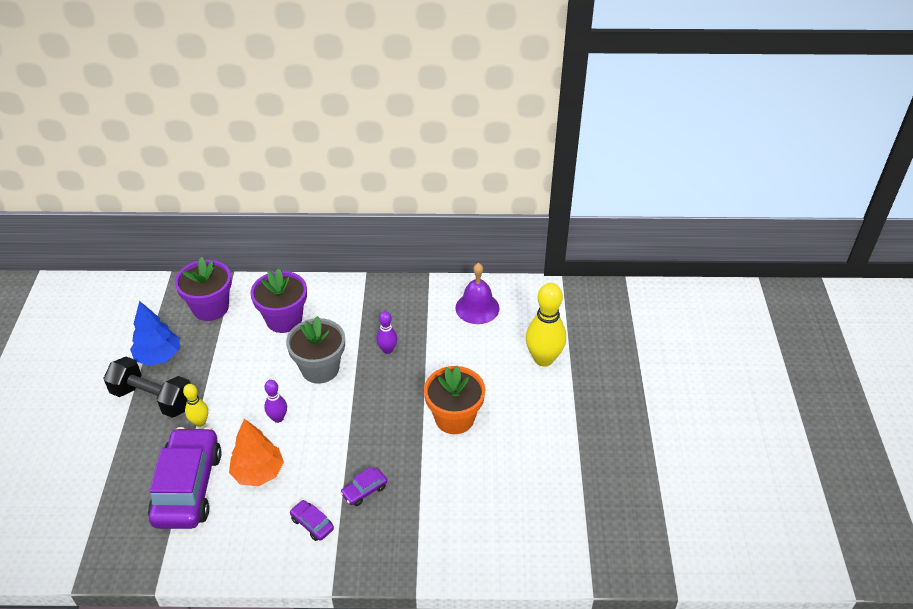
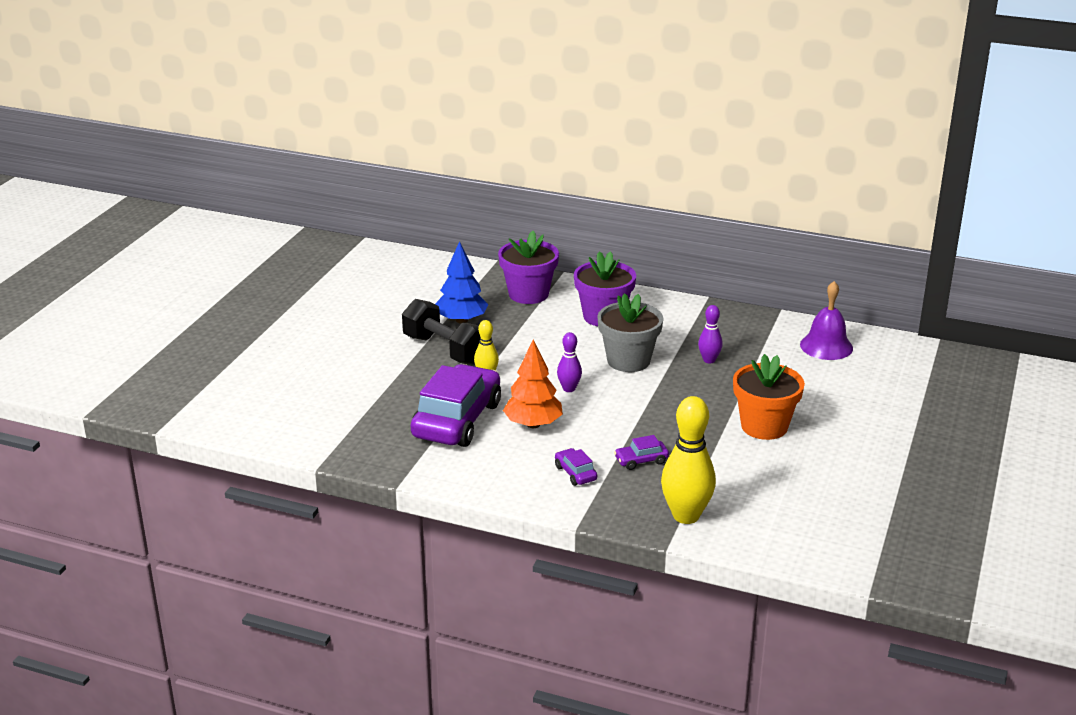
camera: 20 degrees right, 15 degrees down
(543, 359) = (889, 400): yellow bowling pin -> yellow bowling pin (686, 516)

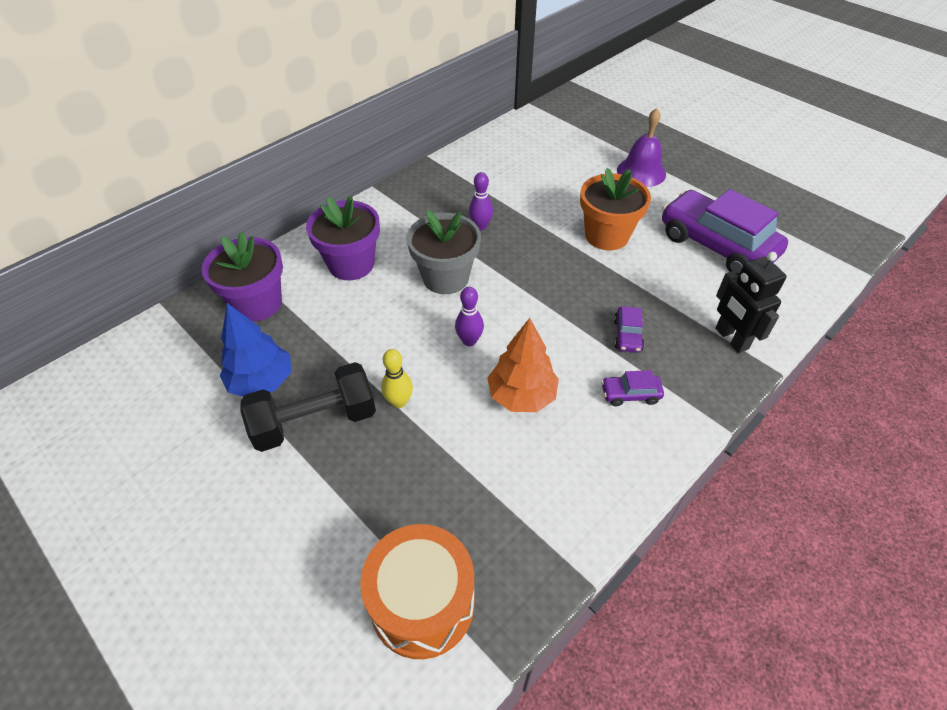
camera: 65 degrees left, 20 degrees up
(344, 426) = (422, 603): none -> orange drum
(457, 420) = (476, 464): purple car -> purple car (716, 245)
(686, 516) = (731, 339): yellow bowling pin -> black robot
(826, 346) = (503, 156): purple bell -> purple bell (641, 172)

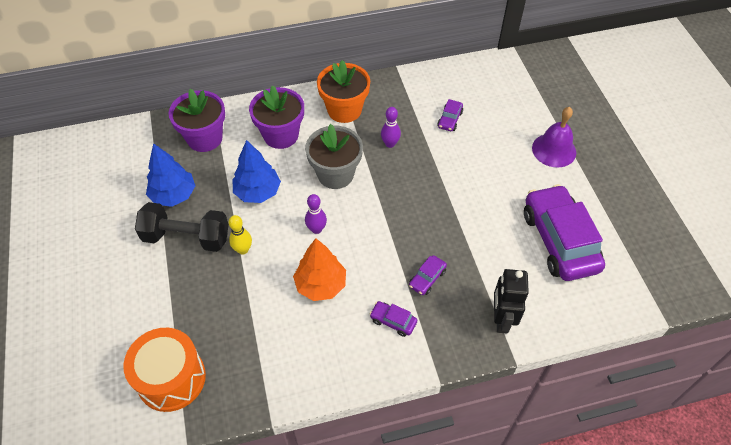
camera: 30 degrees right, 5 degrees up
(369, 333) = (257, 192): none -> blue tree
(522, 183) = (450, 119): none -> purple car
(606, 235) = (478, 193): orange flower pot -> orange flower pot (344, 110)

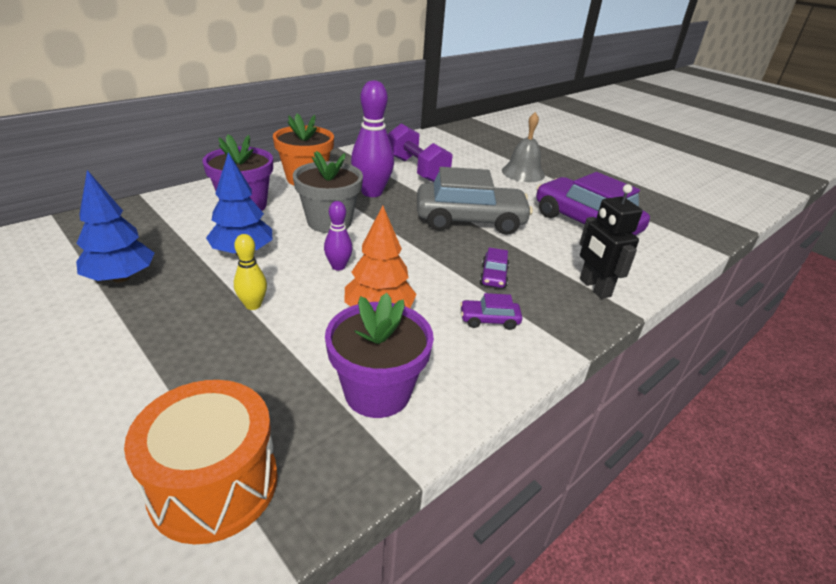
camera: 30 degrees left, 20 degrees down
(186, 237) = (161, 312): black dumbbell -> none
(204, 138) = (144, 223): purple flower pot -> purple flower pot (377, 392)
(390, 144) = (372, 192): purple bowling pin -> purple bowling pin, size x1.90
(450, 119) = (416, 170): purple car -> purple dumbbell
(453, 205) = (470, 220): none -> grey car
(554, 150) = (523, 173): purple bell -> grey bell

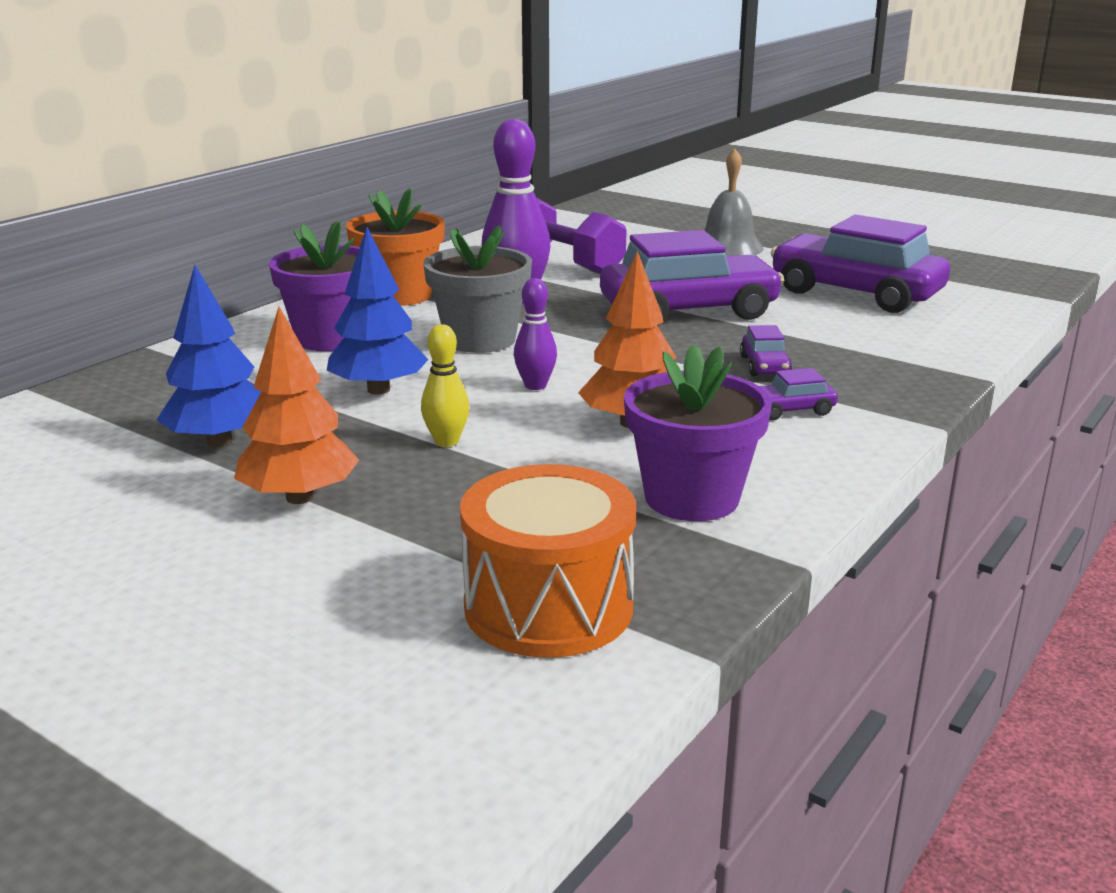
camera: 10 degrees left, 10 degrees down
(131, 337) = (299, 497): none -> orange tree
(470, 220) = (688, 311): grey car -> purple car
(594, 288) = (909, 359): black robot -> none

